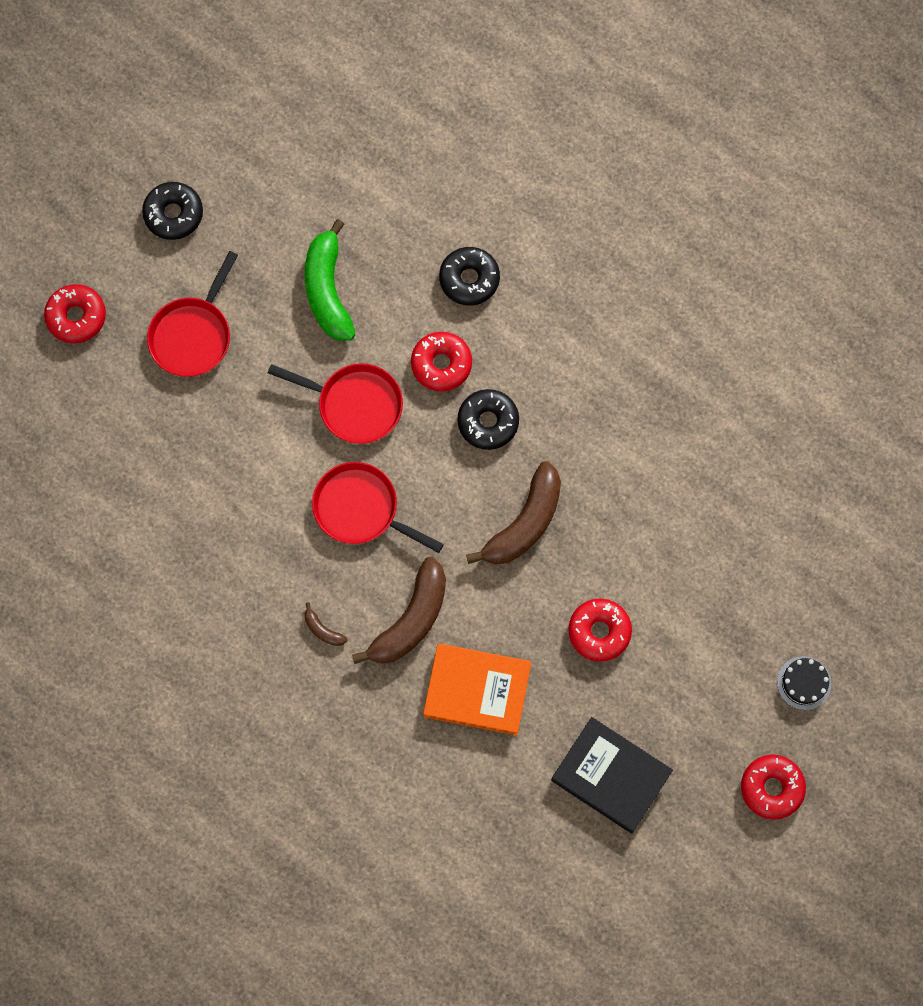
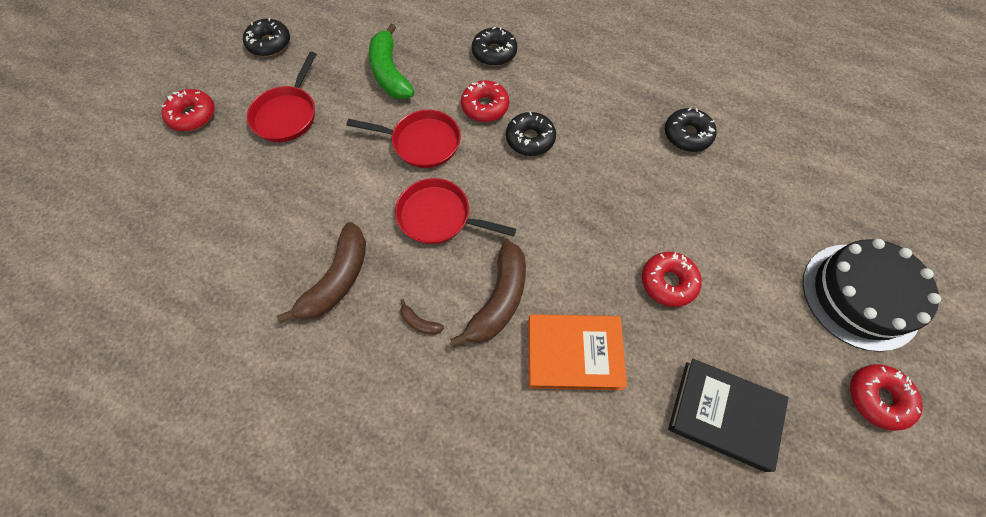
camera: 10 degrees left, 10 degrees down
(524, 523) = (578, 206): brown banana -> brown banana (337, 280)
(683, 449) = (687, 135): none -> black donut
(804, 683) = (860, 295): black cake -> black cake, size x2.28

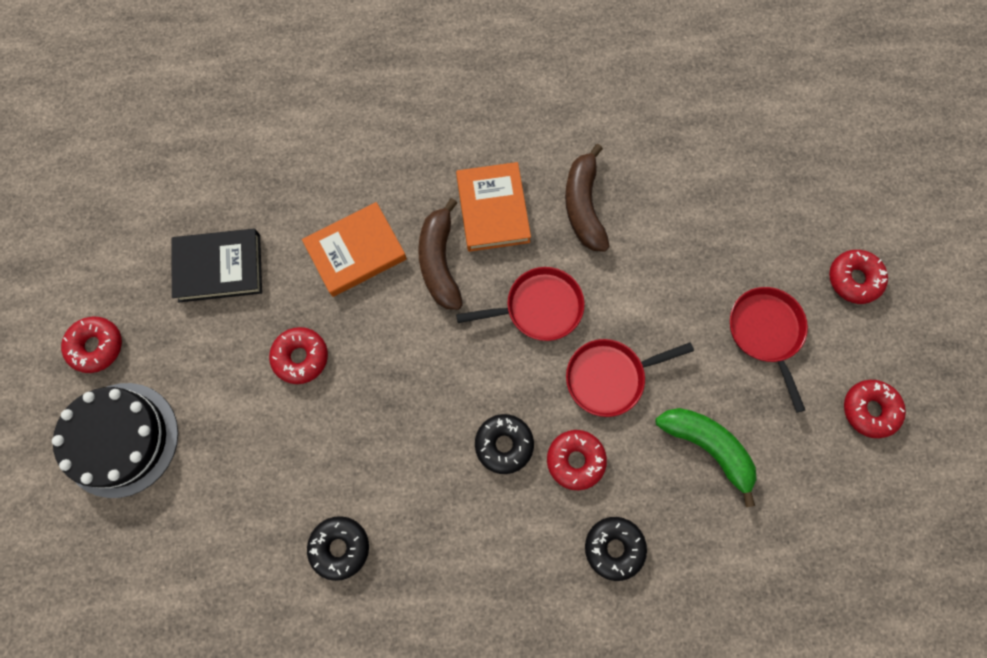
camera: 150 degrees right, 10 degrees up
(269, 44) = (869, 410): black donut -> red donut
(419, 322) = (493, 209): brown banana -> orange book

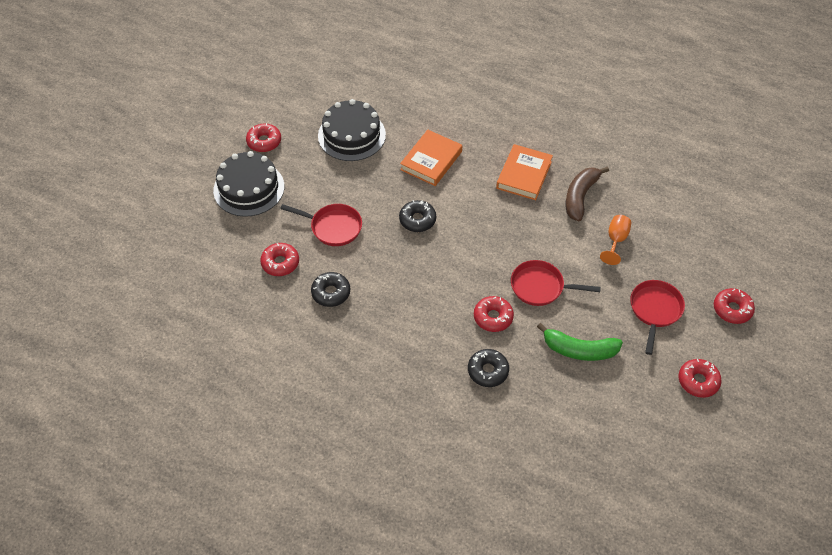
camera: 30 degrees right, 20 degrees down
(219, 267) = (351, 135): black book -> black cake
(301, 357) = (368, 195): red donut -> red donut (280, 263)
(356, 252) = (431, 160): orange book -> orange book turned 60 degrees counterclockwise
(439, 262) = (476, 186): brown banana -> none
(504, 444) = (455, 289): black donut -> black donut (417, 220)
(538, 307) = (520, 233): red pan -> red pan (333, 227)
(664, 251) = (615, 240): none -> orange goblet
(708, 447) = (579, 350): green banana -> green banana turned 120 degrees clockwise

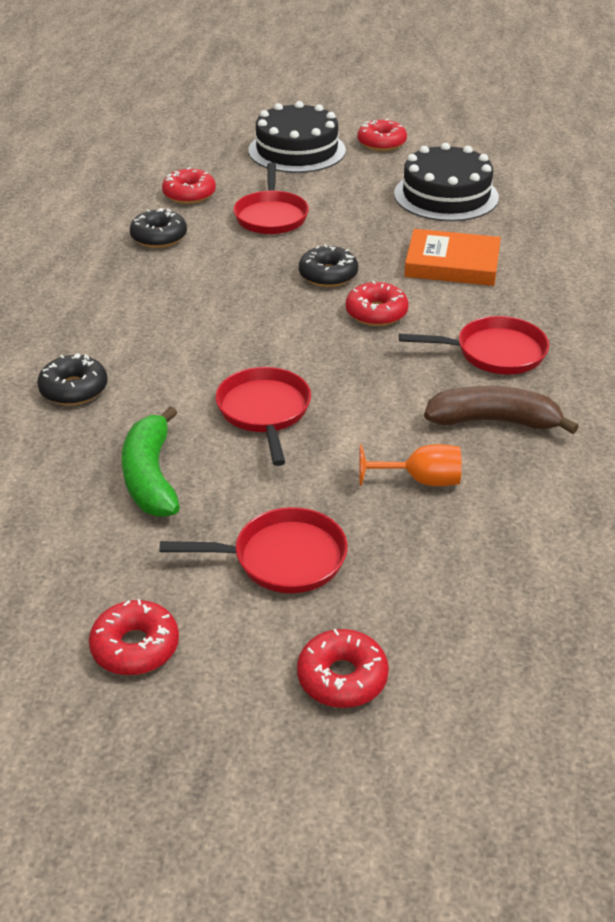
camera: 70 degrees right, 15 degrees down
(493, 317) = (179, 375): red donut -> red donut (376, 313)
(524, 175) = (494, 352): orange book -> red pan

